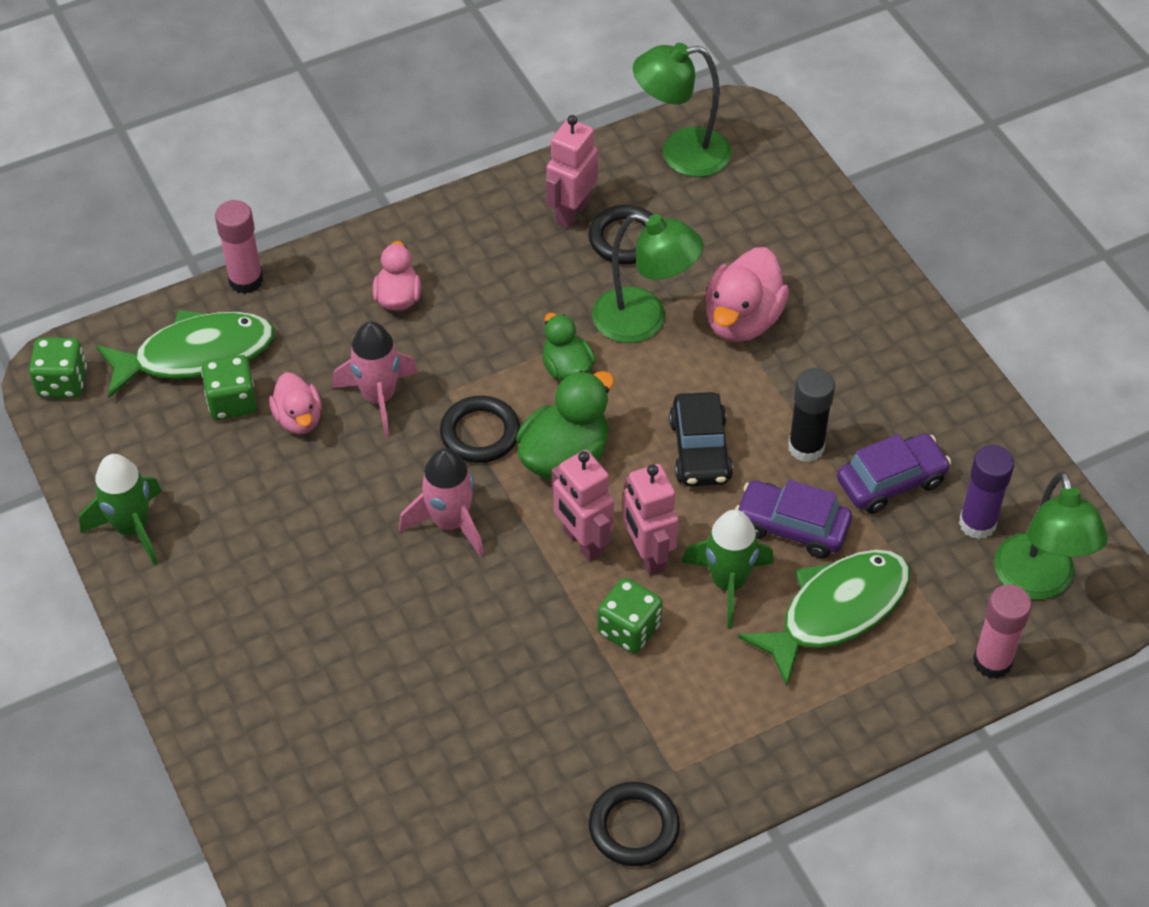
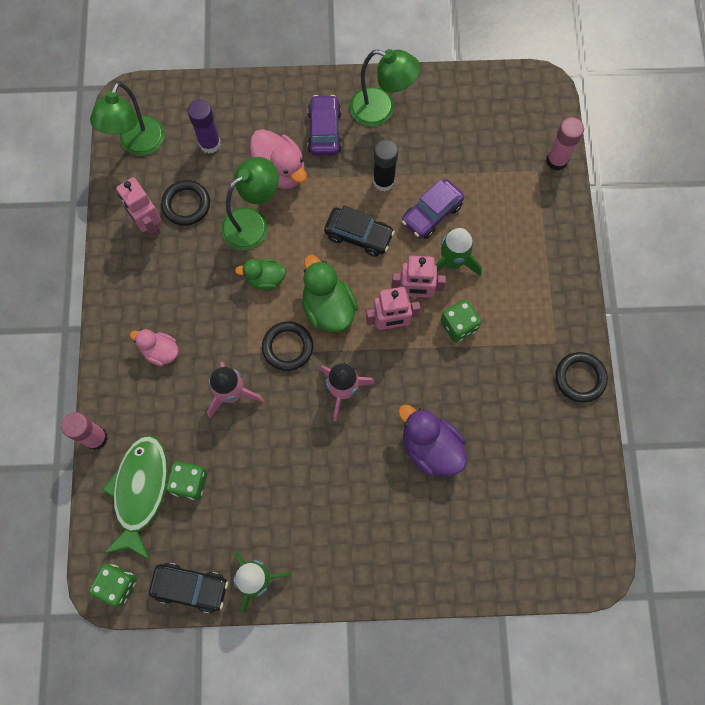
camera: 65 degrees left, 20 degrees up
(91, 460) = (191, 587): none -> black car
(298, 419) = (223, 447): pink duck -> none
(417, 664) = (430, 448): none -> purple duck
(836, 611) = (494, 217): green fish -> none
(891, 482) = (426, 151): purple car -> purple car (324, 131)
(977, 524) = (472, 124): purple glue stick -> purple glue stick (210, 144)
(1038, 582) = (520, 115): green lamp -> green lamp (381, 110)

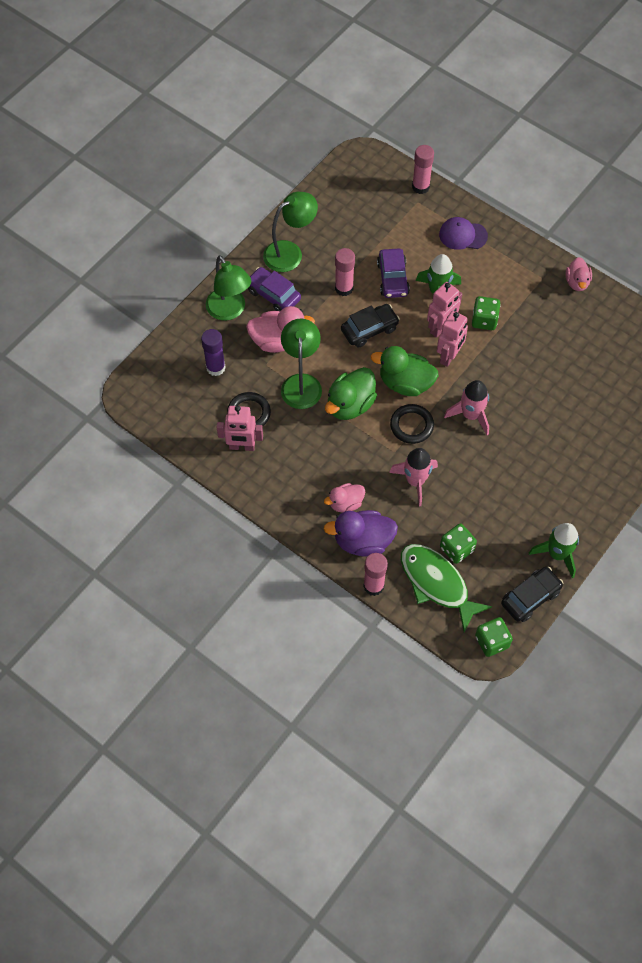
camera: 50 degrees left, 10 degrees down
(138, 145) = (172, 411): green lamp -> green lamp (230, 311)
(265, 279) = (350, 405): green duck -> green duck, size x1.62
(383, 181) = (344, 288): black glue stick -> pink glue stick
(430, 448) = (552, 394): purple duck -> purple duck (363, 541)
(537, 237) = (463, 235): none -> purple cap
(580, 378) = (577, 282): black ring -> pink duck

